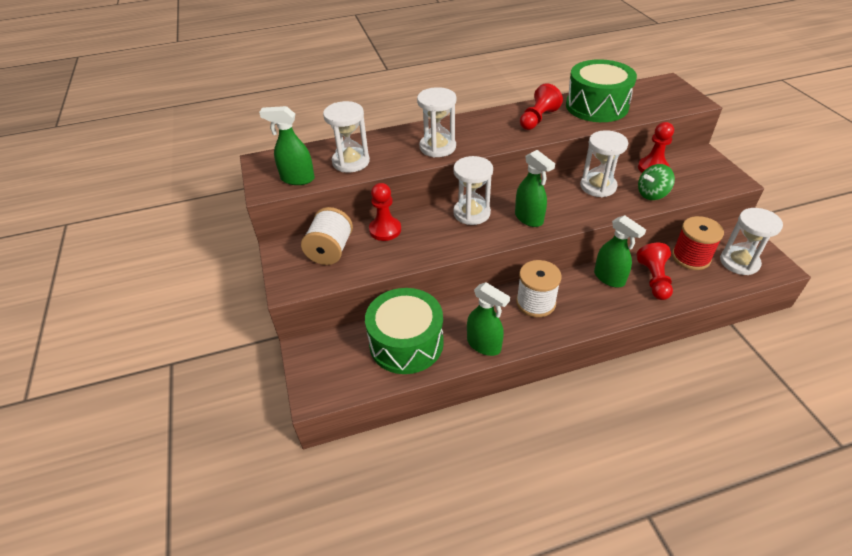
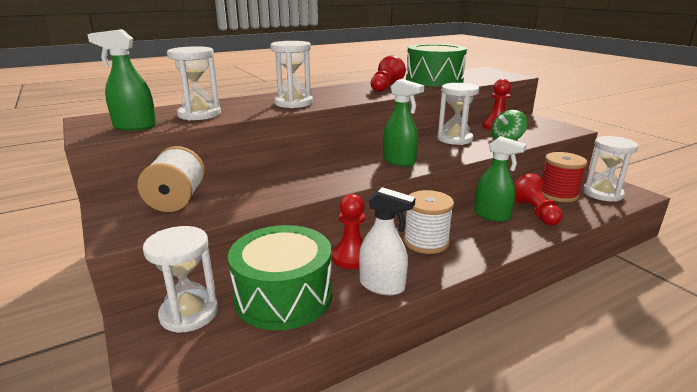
camera: 15 degrees left, 20 degrees down
(385, 230) = (243, 180): red pawn -> red pawn (351, 257)
(471, 213) = (338, 162): white hourglass -> white hourglass (189, 313)
(484, 345) = (382, 286): green spray bottle -> white spray bottle

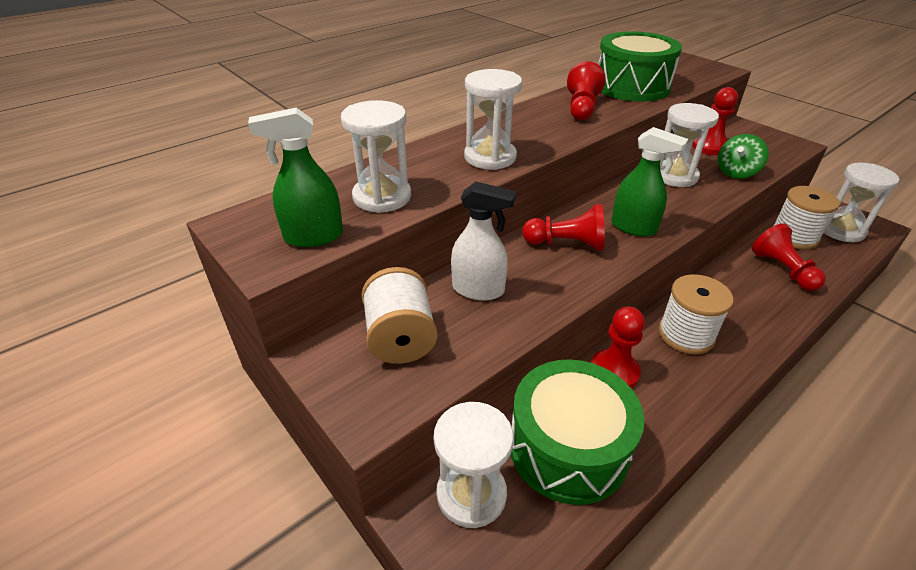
camera: 10 degrees left, 15 degrees up
(339, 166) = (566, 244): none -> red pawn
(382, 286) = (672, 413): white spray bottle -> white spray bottle (478, 290)
(492, 215) = (738, 281): green spray bottle -> none
(558, 194) = (794, 236): red spool -> white spool

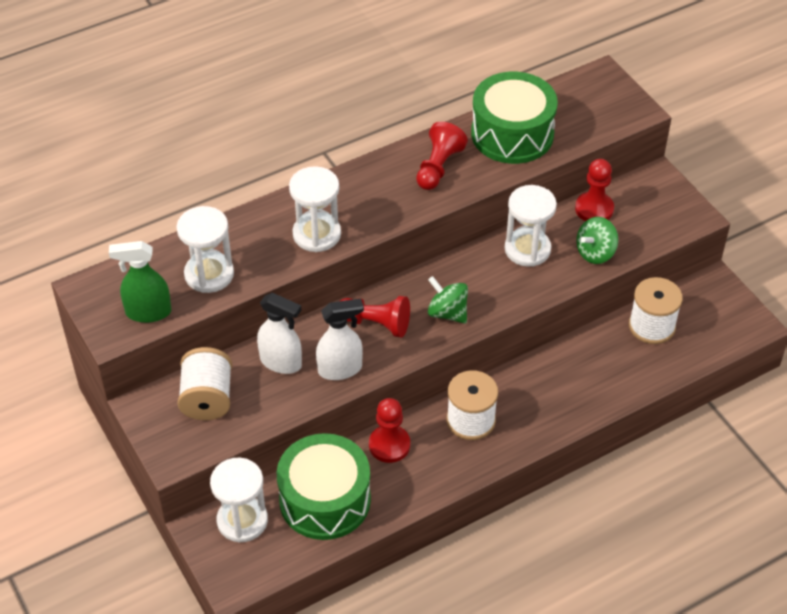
camera: 10 degrees right, 10 degrees up
(549, 288) = (340, 369): none -> white spray bottle
(634, 227) = (447, 313): green spray bottle -> green spinning top
(782, 270) = (609, 365): red pawn -> none
(840, 230) = (709, 324): white hourglass -> none

